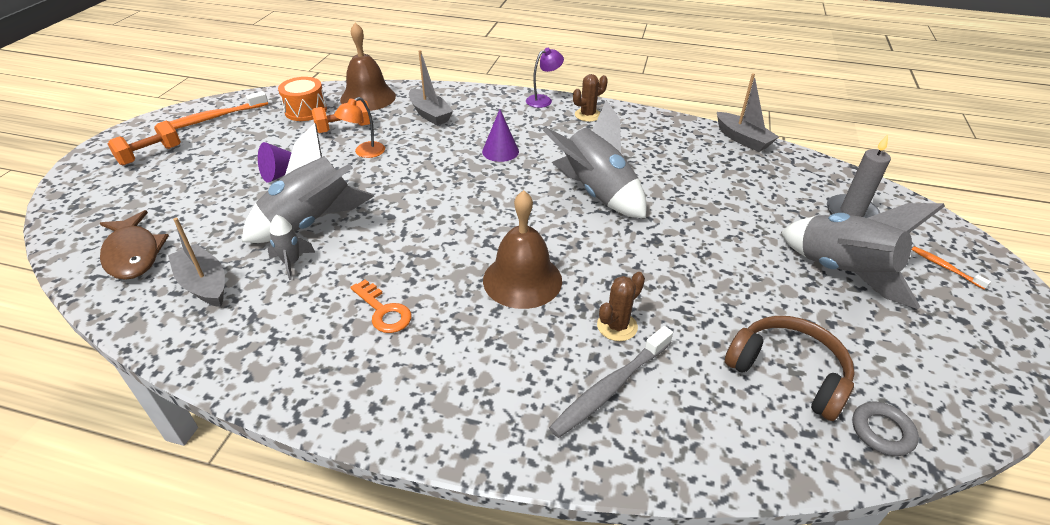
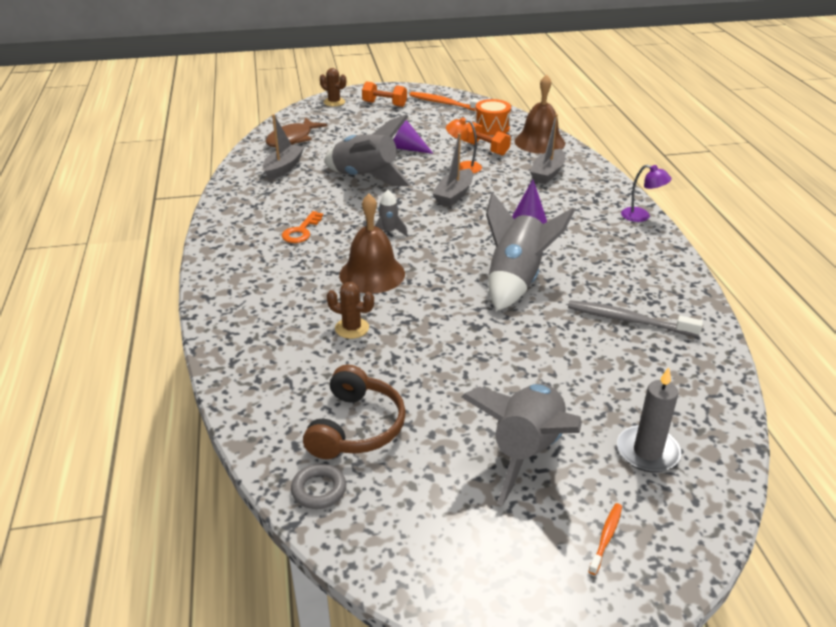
camera: 65 degrees right, 5 degrees down
(292, 263) = (322, 186): grey rocket -> grey rocket (389, 232)
(587, 115) = (644, 246): brown cactus -> brown cactus (334, 102)
(610, 387) = (287, 339): grey toothbrush -> grey toothbrush (628, 320)
(742, 139) = (719, 351): grey boat -> grey boat (454, 195)

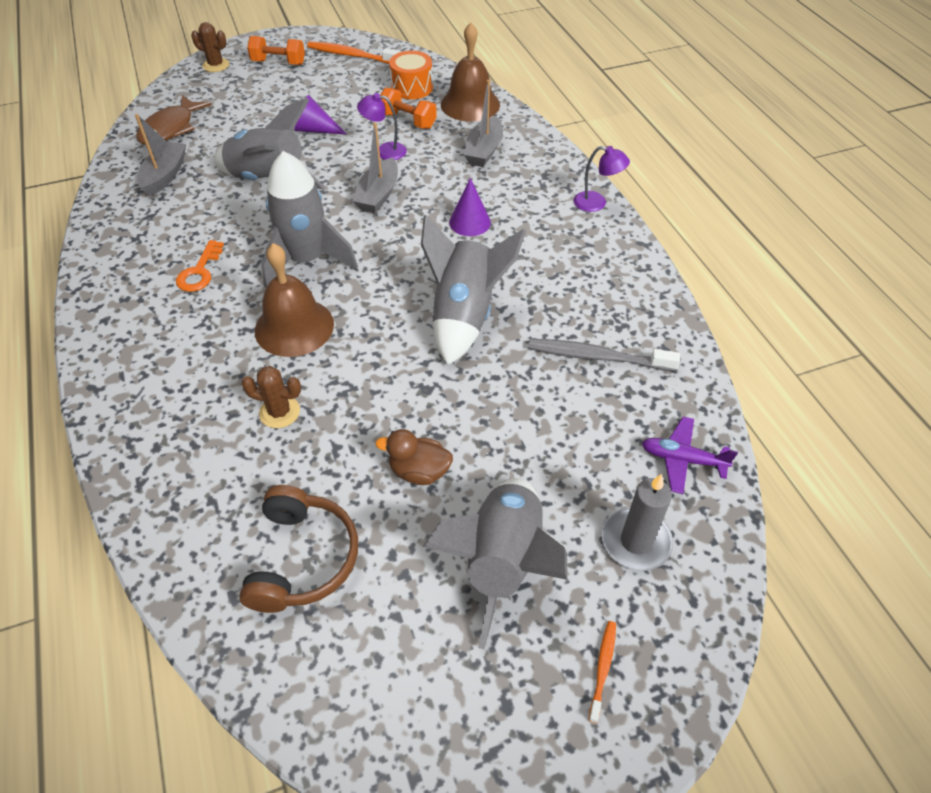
camera: 10 degrees left, 15 degrees up
(319, 490) = (269, 658): grey ring -> none
(389, 232) = (307, 260): grey rocket -> grey rocket, size x2.20
(462, 381) = (419, 471): none -> brown duck
(463, 167) = (384, 151): orange lamp -> purple lamp
(697, 400) = (682, 459): none -> purple plane

